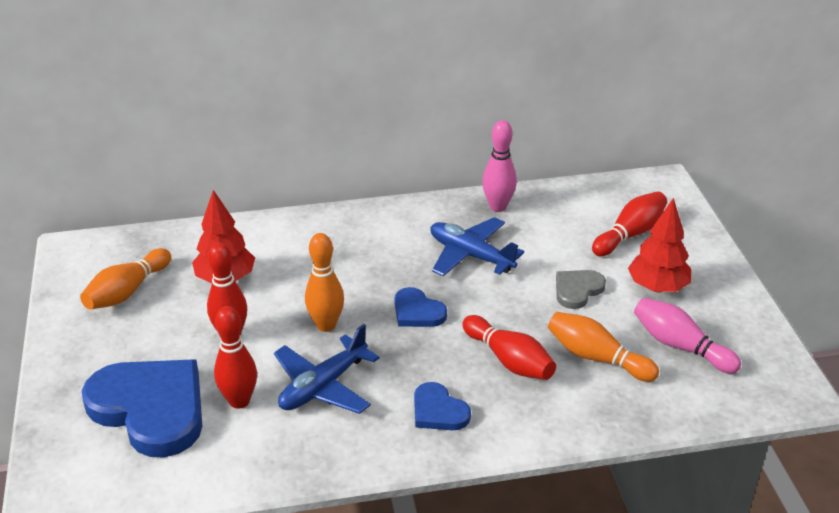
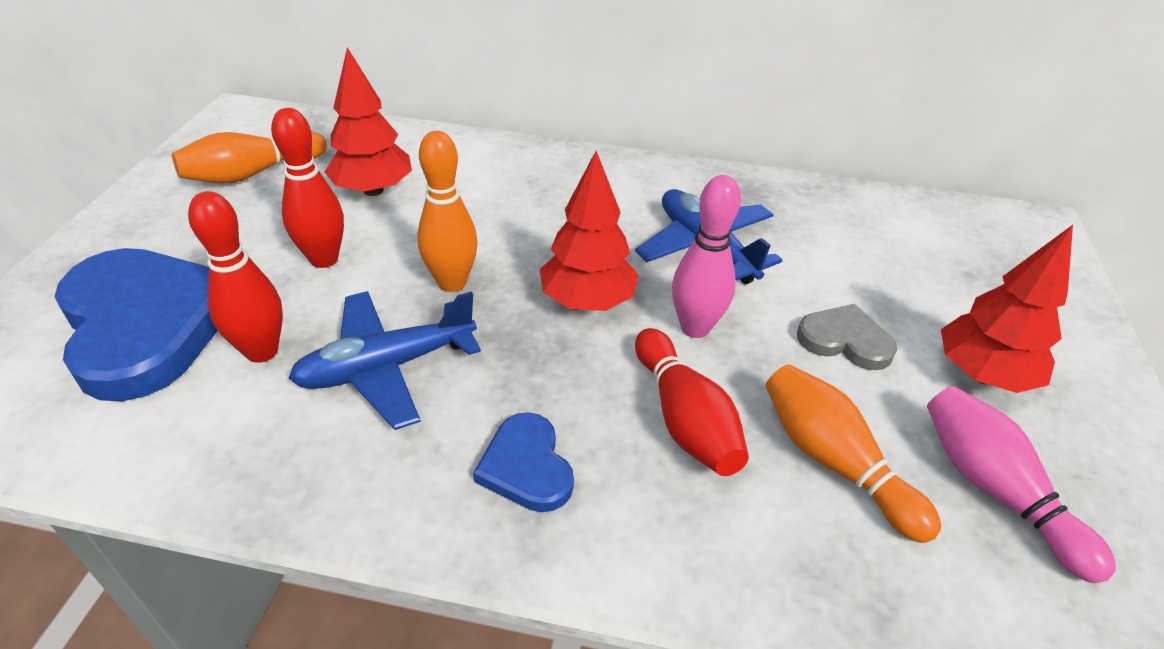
camera: 20 degrees right, 5 degrees up
(417, 312) = (587, 301): blue heart -> red tree
(498, 207) = (776, 196): pink bowling pin -> pink bowling pin (695, 328)
(577, 290) = (845, 340): grey heart -> grey heart turned 45 degrees clockwise
(630, 234) = (961, 282): red bowling pin -> none

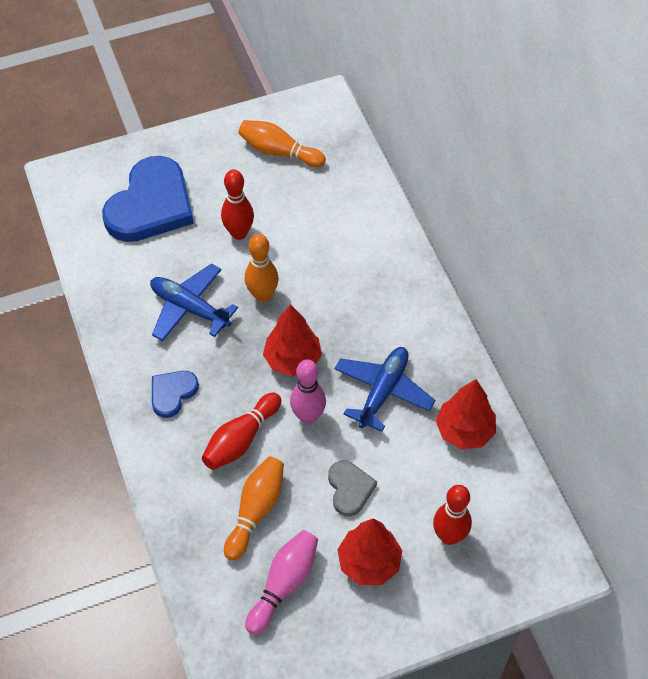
camera: 60 degrees right, 15 degrees up
(262, 351) = (166, 257): red bowling pin -> red bowling pin (449, 536)
(373, 190) = (308, 212): red tree -> red tree (464, 431)

